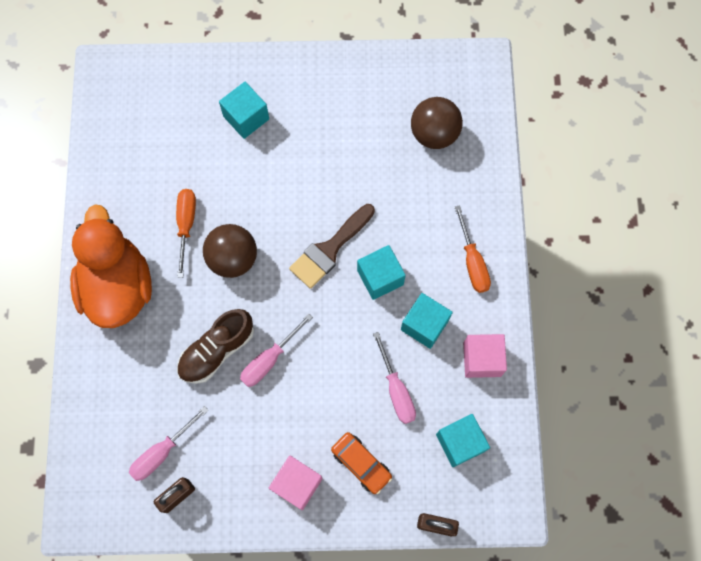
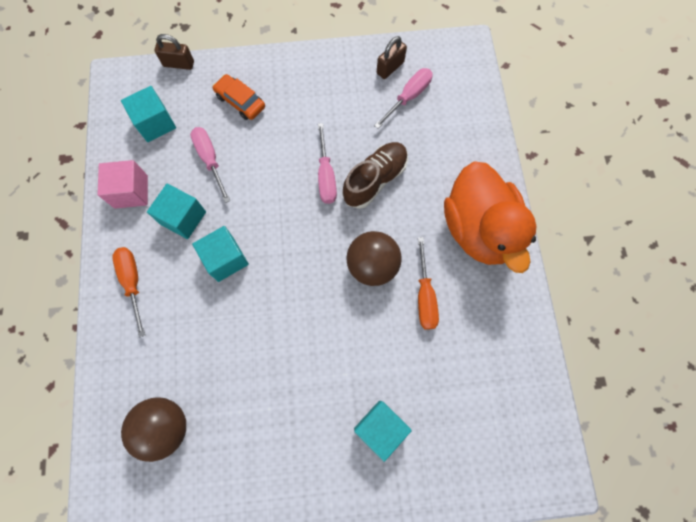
camera: 175 degrees right, 0 degrees up
(269, 359) = (326, 176): pink screwdriver -> pink screwdriver turned 135 degrees clockwise
(297, 484) = (293, 83): pink cube -> none
(329, 249) = (277, 283): brown brush -> none

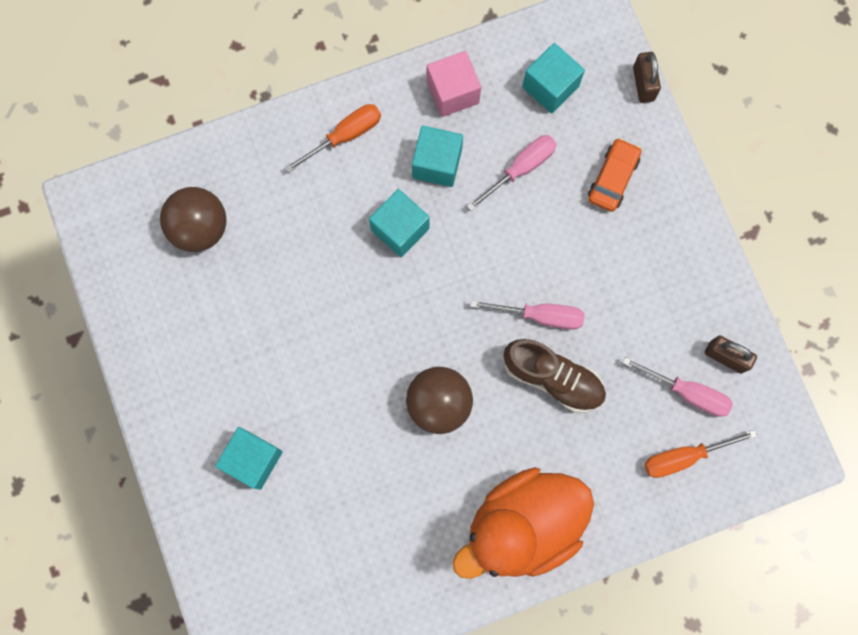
camera: 75 degrees right, 5 degrees up
(326, 176) = (540, 316): pink screwdriver -> pink screwdriver turned 150 degrees counterclockwise
(424, 296) = (418, 476): orange screwdriver -> orange screwdriver (684, 457)

